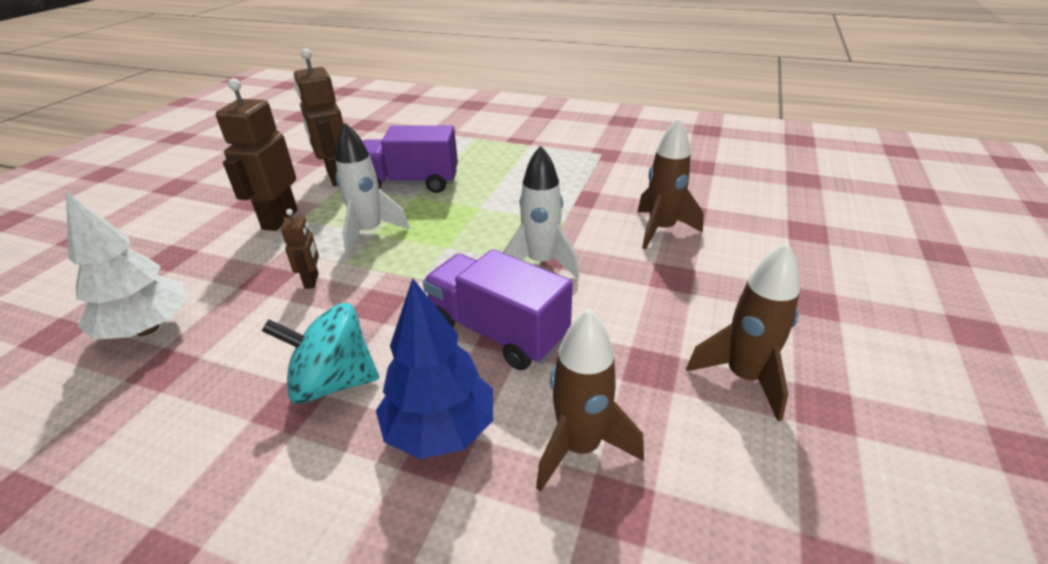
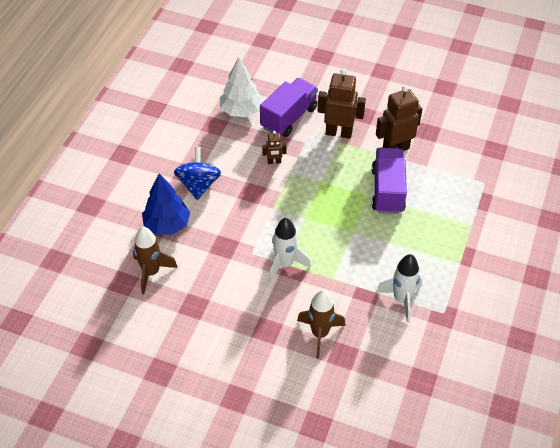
camera: 90 degrees right, 15 degrees up
(333, 382) = (198, 185): turquoise spinning top -> blue spinning top
(369, 233) = (322, 178): white rocket -> white rocket (401, 299)
(497, 332) = (225, 243): purple truck -> purple truck (289, 118)
(743, 377) = (182, 343): brown rocket -> none

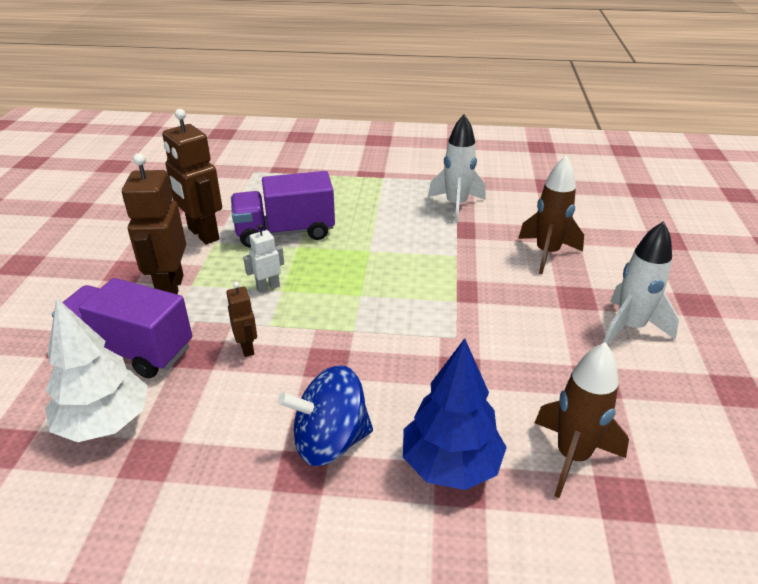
camera: 105 degrees left, 15 degrees down
(285, 264) = (457, 299): white rocket -> white rocket (630, 328)
(326, 175) = (268, 287): none -> white robot

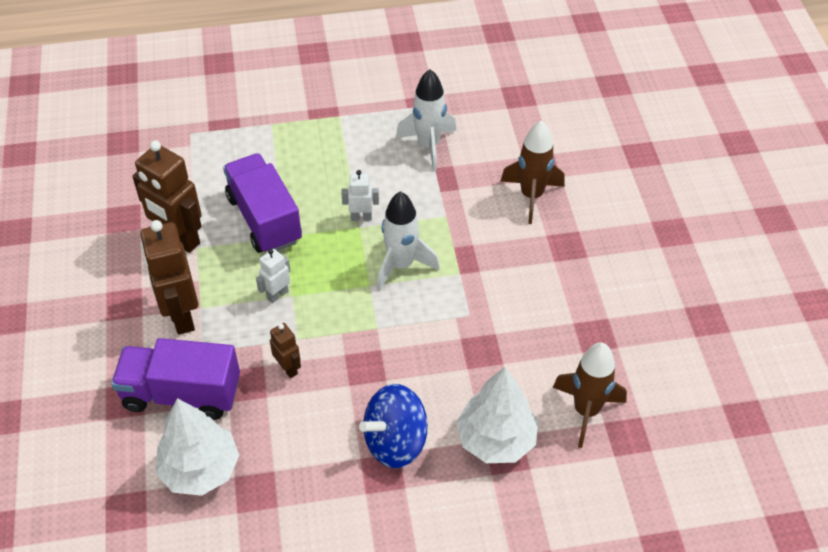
camera: 15 degrees left, 15 degrees up
(285, 232) = (264, 219): purple truck -> purple truck turned 90 degrees clockwise
(374, 244) = (361, 217): none -> white robot
(451, 465) = (496, 439): blue tree -> white tree
(630, 328) = (617, 272): white rocket -> white rocket (401, 265)

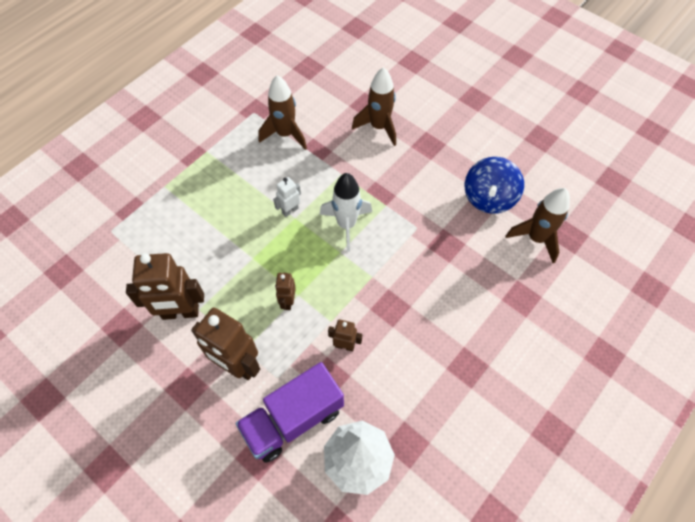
camera: 40 degrees left, 10 degrees up
(264, 219) = (227, 256): purple truck -> none
(277, 294) = (288, 301): white robot -> brown robot
(395, 442) = (455, 341): blue spinning top -> blue spinning top (489, 198)
(428, 145) = (285, 134): white rocket -> brown rocket
(496, 439) = (508, 294): white tree -> none

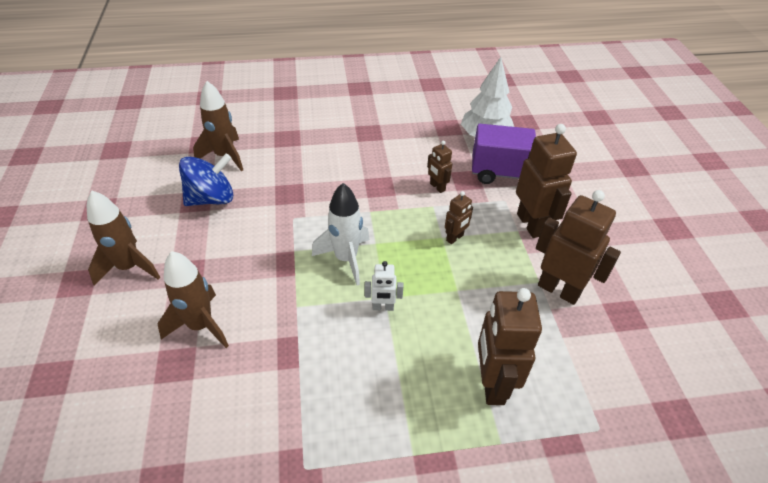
camera: 140 degrees left, 15 degrees down
(188, 212) = (492, 384): none -> brown robot
(285, 134) = (301, 399): brown rocket -> brown rocket (129, 267)

